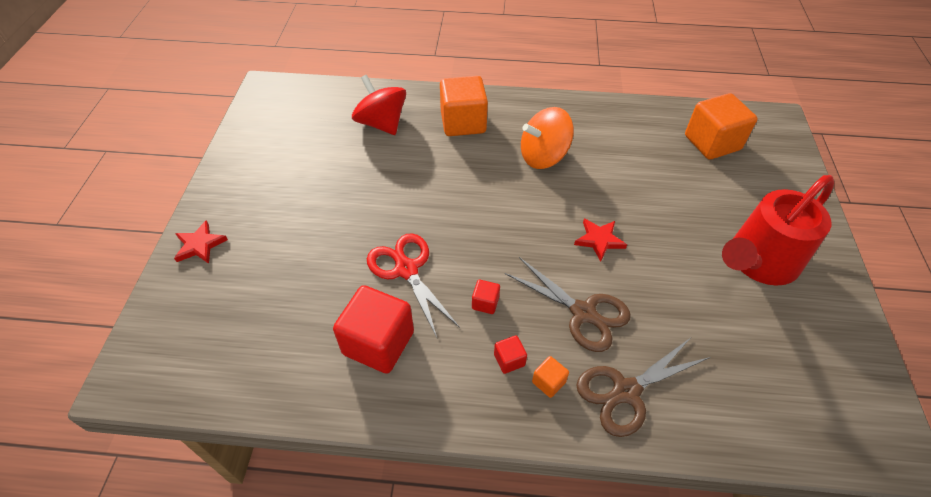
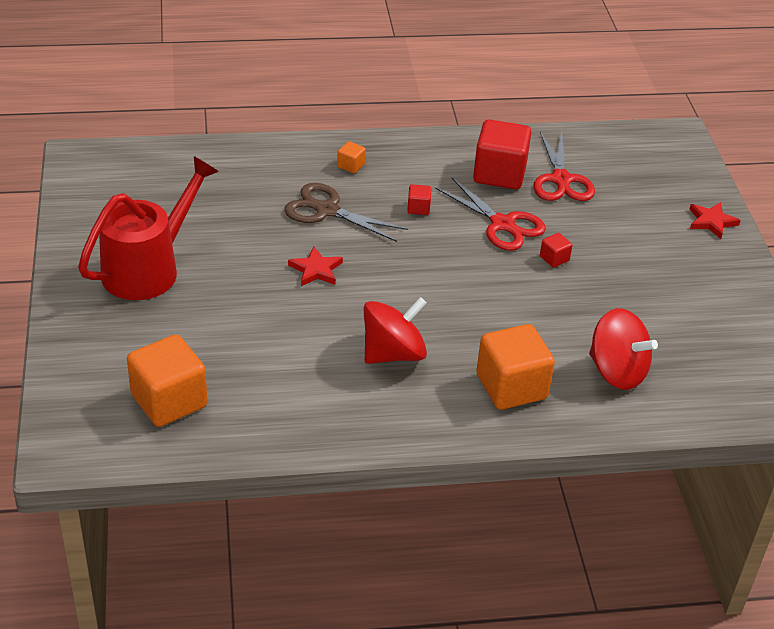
camera: 165 degrees right, 10 degrees down
(314, 323) = (561, 180): none -> red scissors
(509, 360) = (386, 175): red cube -> red cube (554, 258)
(543, 156) = (393, 353): orange spinning top -> red spinning top
(626, 392) = (287, 166): brown scissors -> none

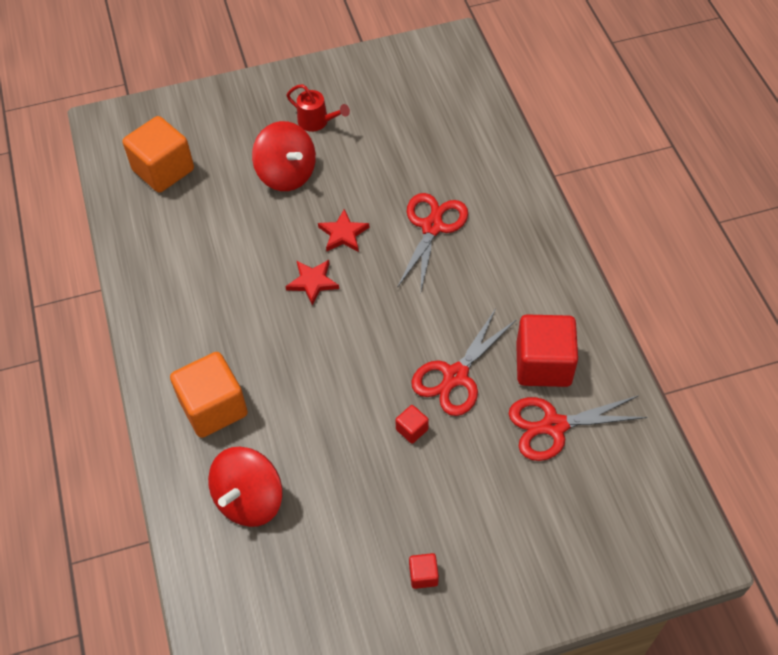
camera: 85 degrees right, 15 degrees up
(149, 268) = (317, 122): red watering can -> red watering can, size x0.48
(326, 210) = (432, 227): brown scissors -> red scissors
(351, 166) = (510, 233): orange cube -> none
(393, 353) = (242, 309): red spinning top -> red spinning top (286, 174)
(418, 208) = (459, 299): red cube -> red cube (423, 575)
(711, 222) = (527, 594): red star -> red star (312, 282)

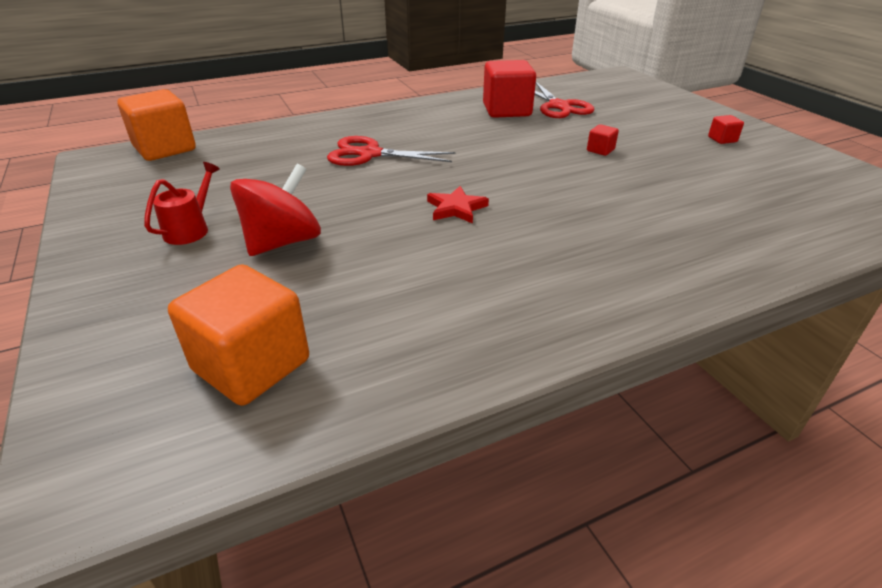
camera: 100 degrees left, 20 degrees down
(213, 407) = (658, 251): orange cube -> orange cube (165, 149)
(249, 499) = (742, 216): red spinning top -> none
(343, 234) = (383, 197): red star -> none
(455, 376) = (536, 137): red scissors -> none

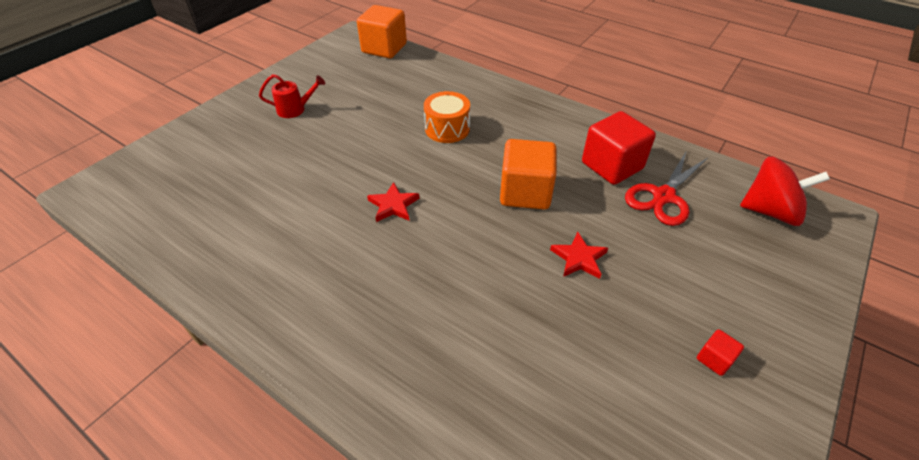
camera: 60 degrees right, 10 degrees up
(251, 365) = (180, 196): orange cube -> orange cube (525, 192)
(283, 242) = (300, 149): red spinning top -> red spinning top (770, 211)
(369, 154) = (447, 129): red scissors -> orange drum
(600, 150) = (579, 258): red cube -> red star

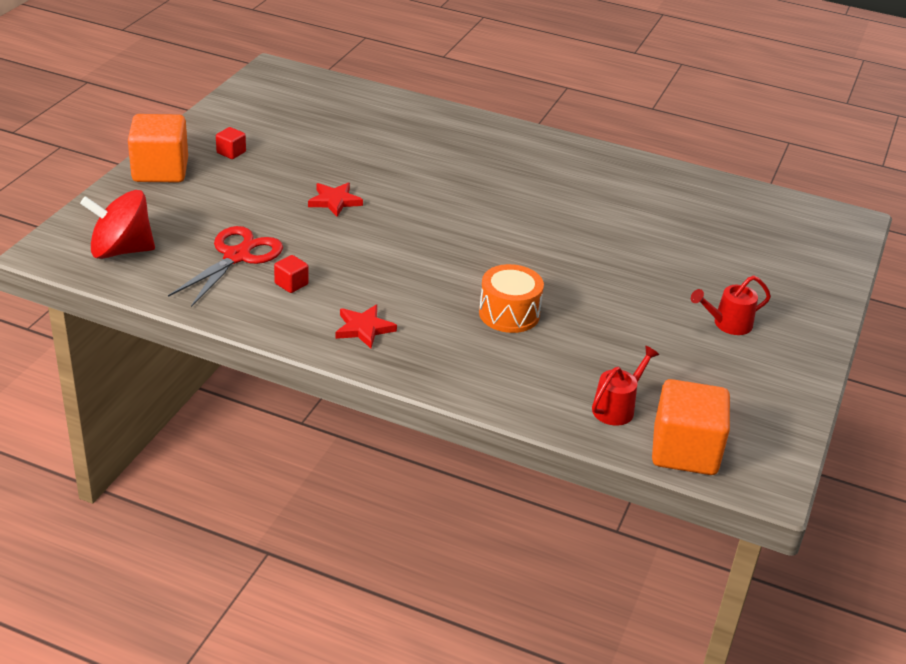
camera: 165 degrees right, 10 degrees down
(393, 205) = (530, 229): red star -> red star (364, 328)
(407, 69) = (617, 407): none -> red watering can
(525, 192) = (393, 249): orange cube -> orange cube (160, 170)
(612, 166) = (291, 284): red cube -> red cube, size x0.44

